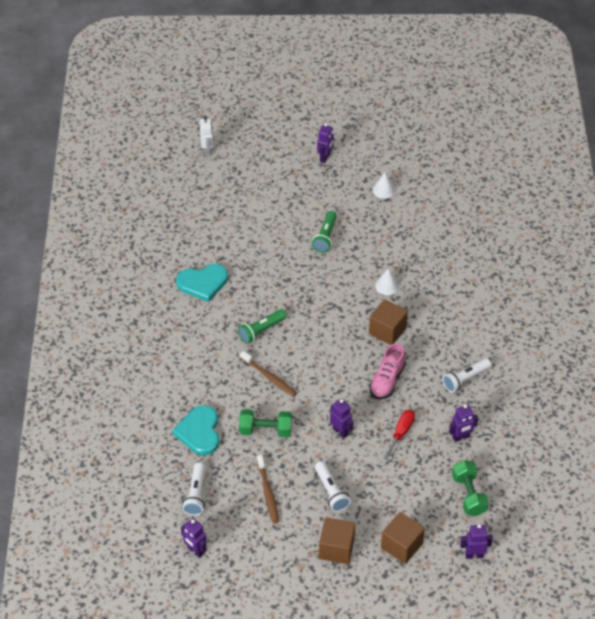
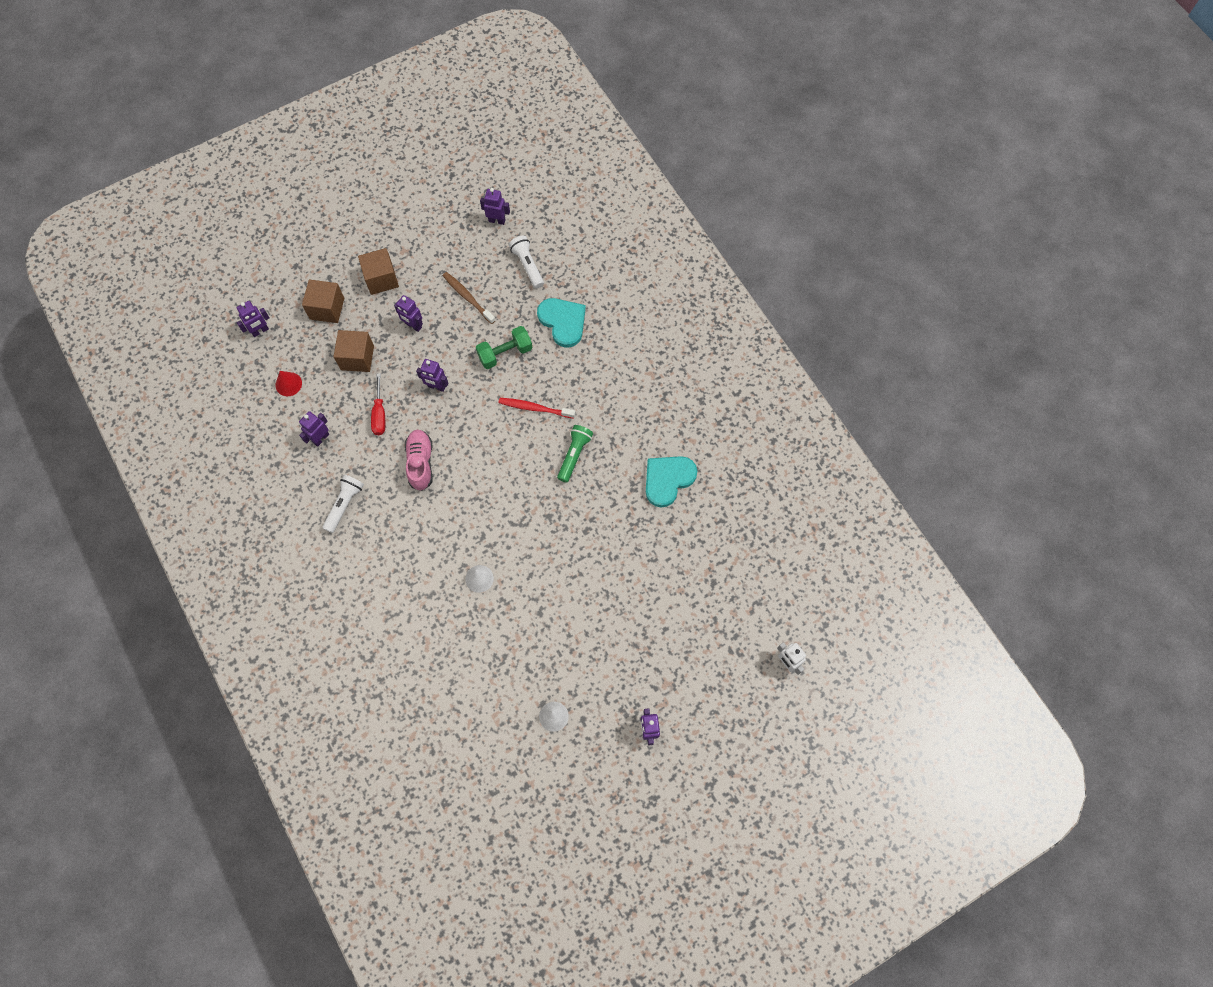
camera: 150 degrees right, 20 degrees up
(269, 377) = (535, 408): brown toothbrush -> red toothbrush
(325, 237) = (579, 609): green flashlight -> none
(331, 492) = (413, 325): white flashlight -> purple robot
(387, 331) = (450, 521): brown cube -> brown cube (357, 358)
(469, 495) = (288, 384): green dumbbell -> red cone

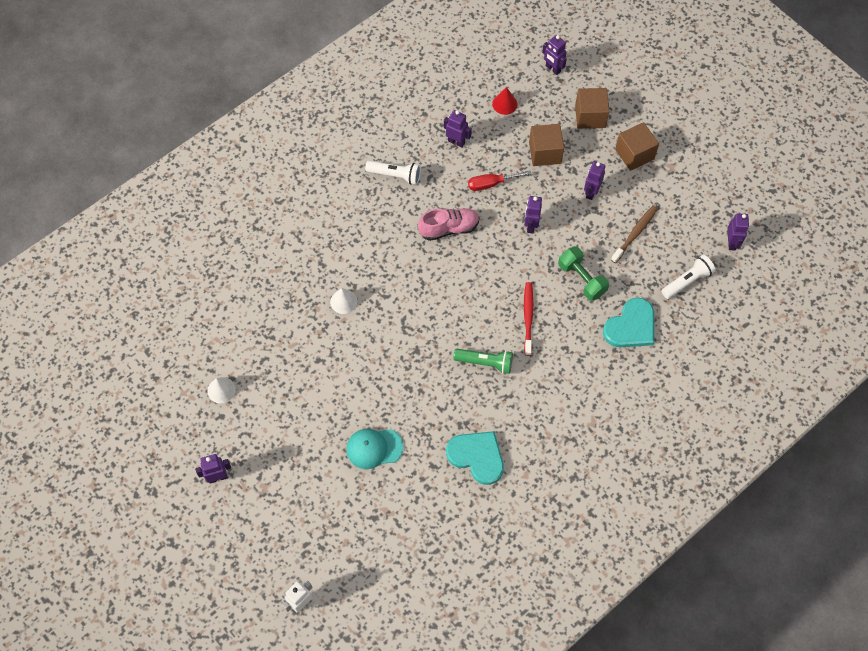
camera: 80 degrees right, 5 degrees down
(643, 572) = (374, 448): none -> turquoise cap

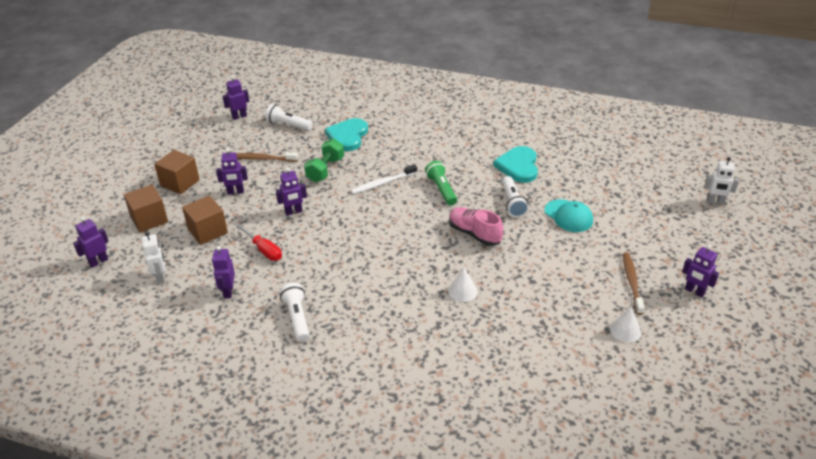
camera: 120 degrees left, 25 degrees down
(261, 435) = (632, 283): none -> brown toothbrush
(425, 412) = (512, 203): none -> white flashlight
(449, 228) = (332, 257): pink shoe -> pink shoe (474, 234)
(504, 104) = (161, 277): red cone -> white robot
(528, 318) = (383, 183): red toothbrush -> white toothbrush
(553, 69) = (98, 262): purple robot -> purple robot turned 150 degrees counterclockwise
(631, 326) = (347, 136): turquoise heart -> turquoise heart turned 90 degrees counterclockwise

